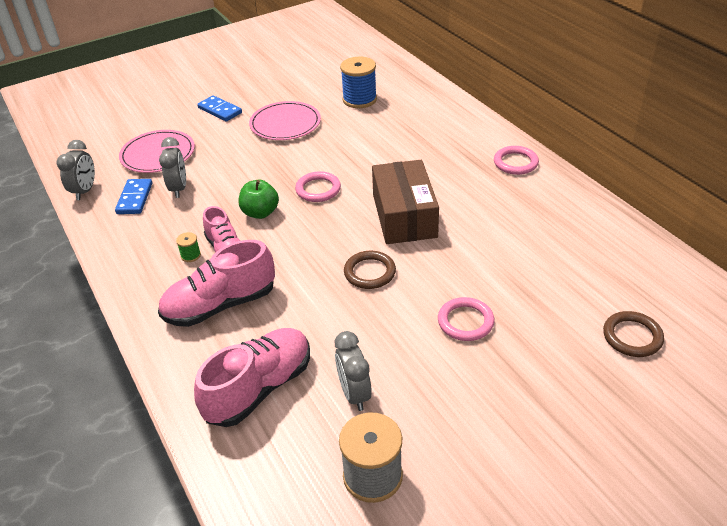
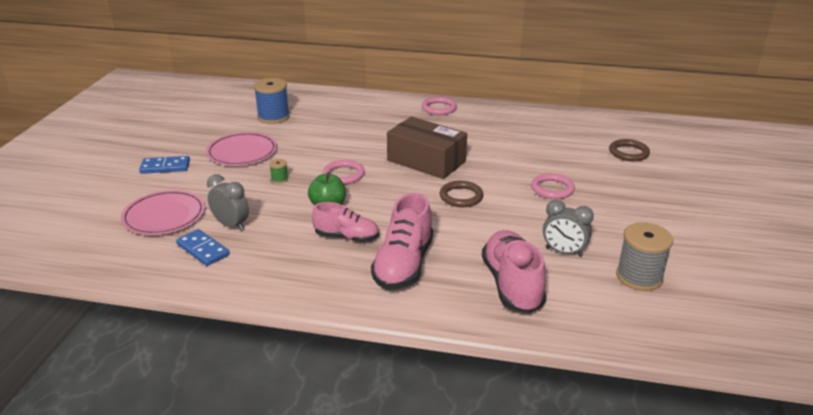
camera: 50 degrees left, 10 degrees down
(85, 191) = (140, 270): grey clock -> none
(190, 255) = (325, 254): green spool -> green spool (279, 179)

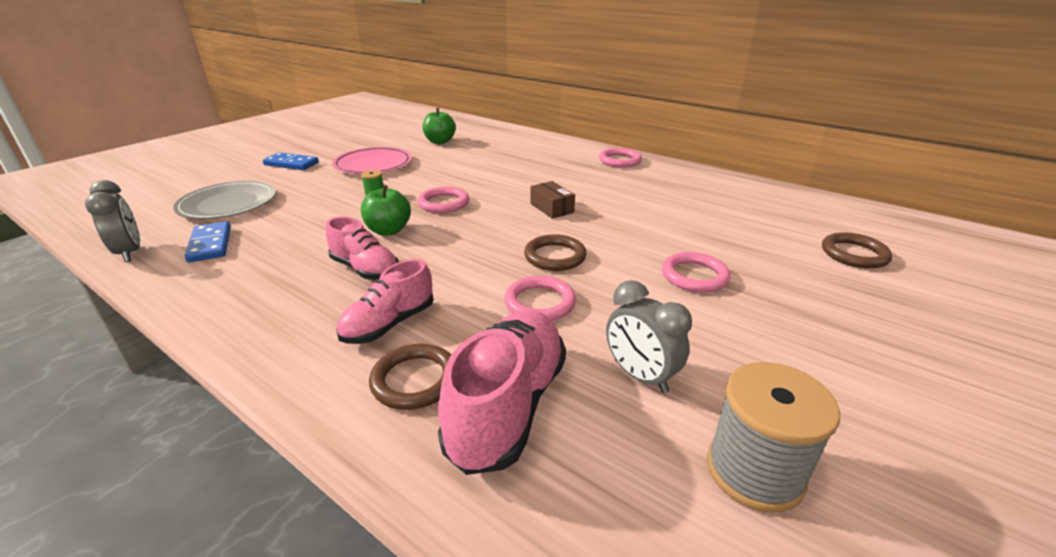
camera: 25 degrees right, 0 degrees up
(164, 216) = (228, 204): pink plate -> grey plate
(231, 225) = (270, 227): grey clock -> grey clock (130, 253)
(273, 117) = (440, 141): blue spool -> green apple
(403, 265) = (389, 324): pink shoe -> pink shoe, size x0.64
(426, 161) = (551, 208): brown box -> brown box, size x0.47
(452, 288) = (415, 380): none -> brown ring
(479, 228) = (540, 303): none -> pink ring

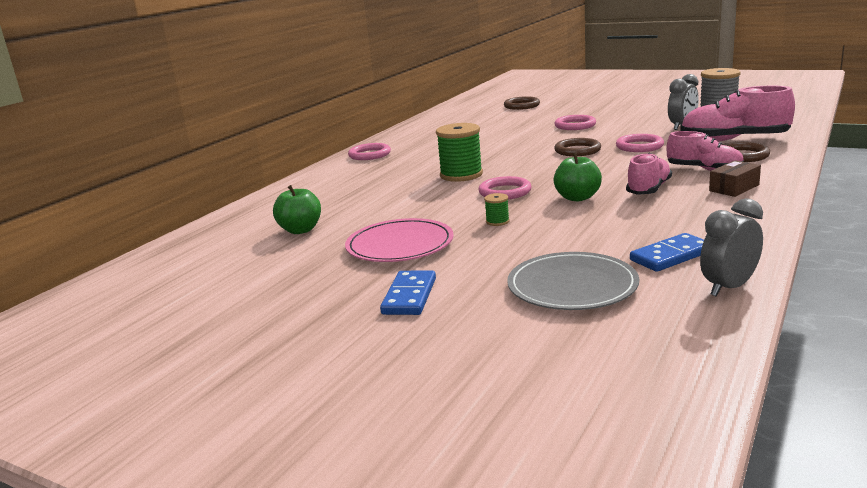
camera: 95 degrees left, 10 degrees down
(515, 191) = (461, 175): none -> green spool
(551, 208) = (494, 160): brown box -> brown box (734, 188)

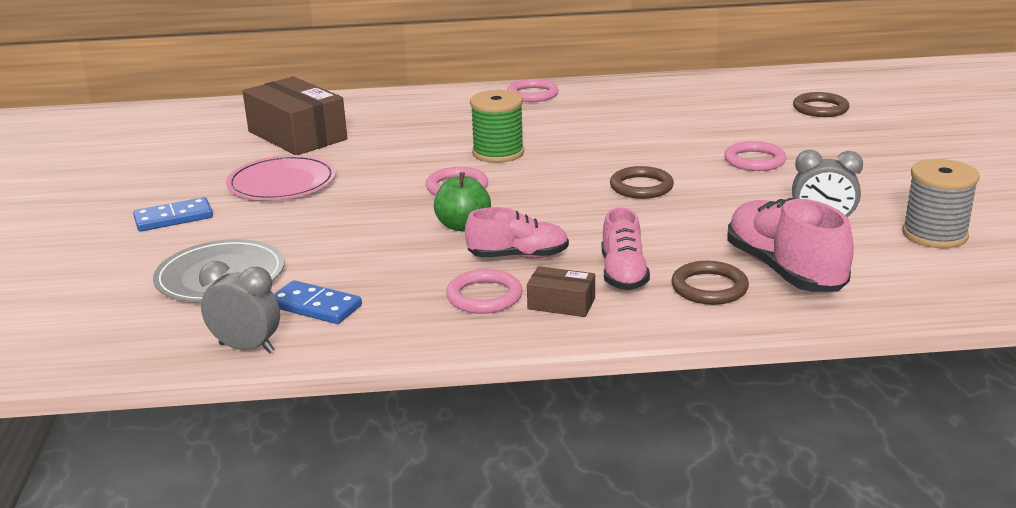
camera: 55 degrees right, 5 degrees up
(300, 230) = (297, 135): green apple -> brown box
(497, 221) = (365, 206): green spool -> none
(639, 146) = (693, 217): pink ring -> pink ring (484, 296)

